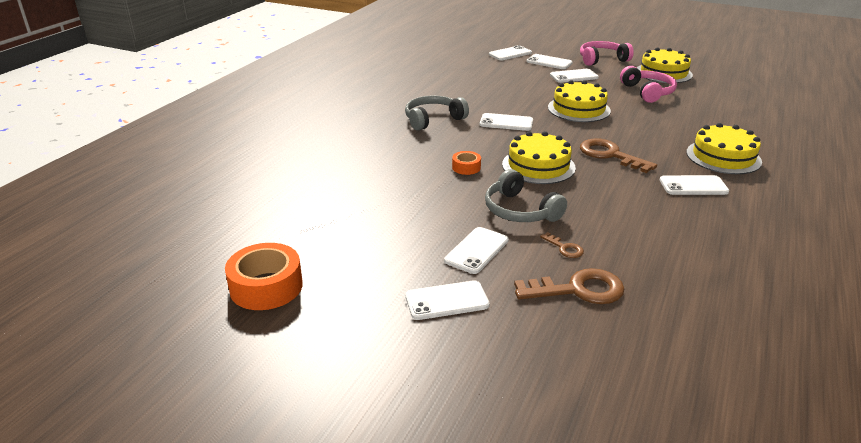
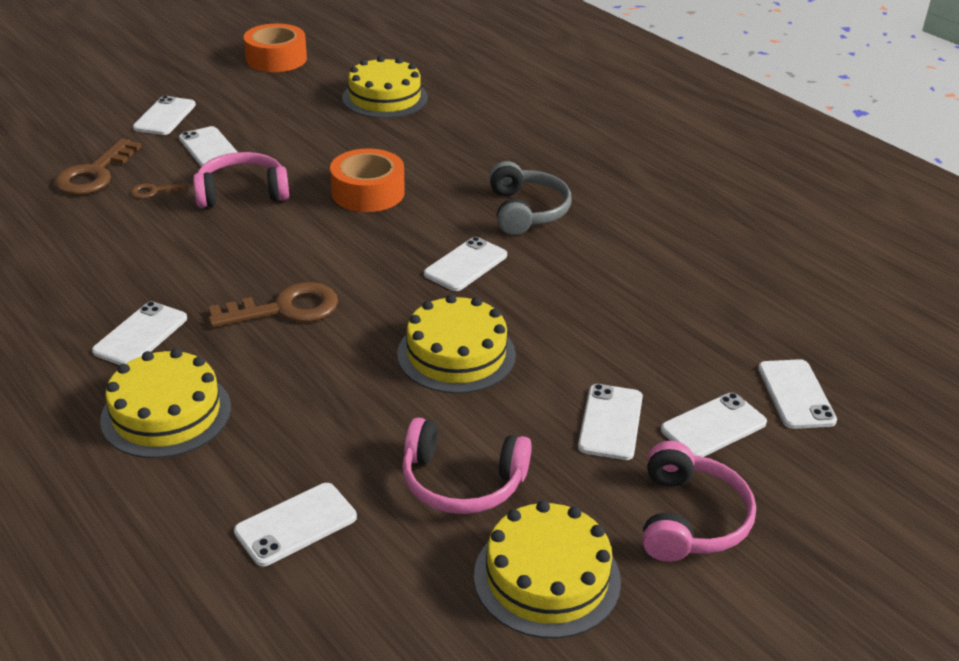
camera: 115 degrees right, 5 degrees up
(466, 167) = (368, 192): orange tape -> orange tape, size x1.90
(520, 211) = (242, 192): grey headphones -> pink headphones
(538, 166) = (319, 241): yellow cake -> yellow cake (385, 98)
(719, 112) = (296, 524): none -> white phone

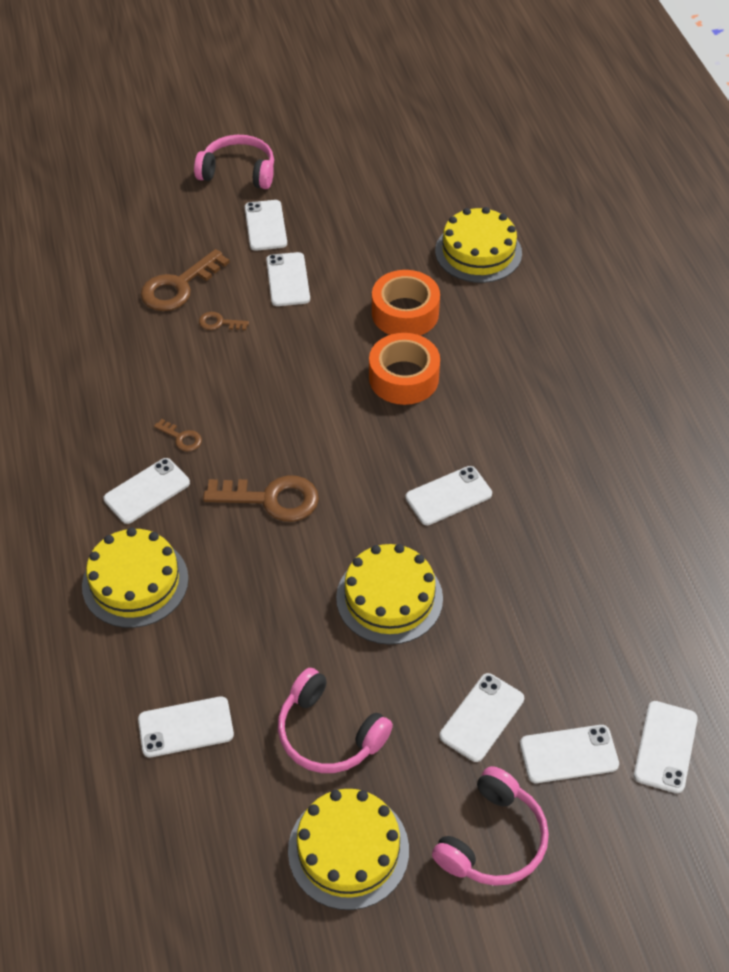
camera: 25 degrees right, 15 degrees up
(158, 284) = (181, 438): none -> brown key
(165, 116) = (265, 226): white phone -> white phone turned 45 degrees counterclockwise
(242, 192) = (293, 345): pink headphones -> pink headphones (238, 172)
(276, 59) = (399, 168): orange tape -> orange tape (405, 313)
(527, 211) = (538, 445): grey headphones -> none

